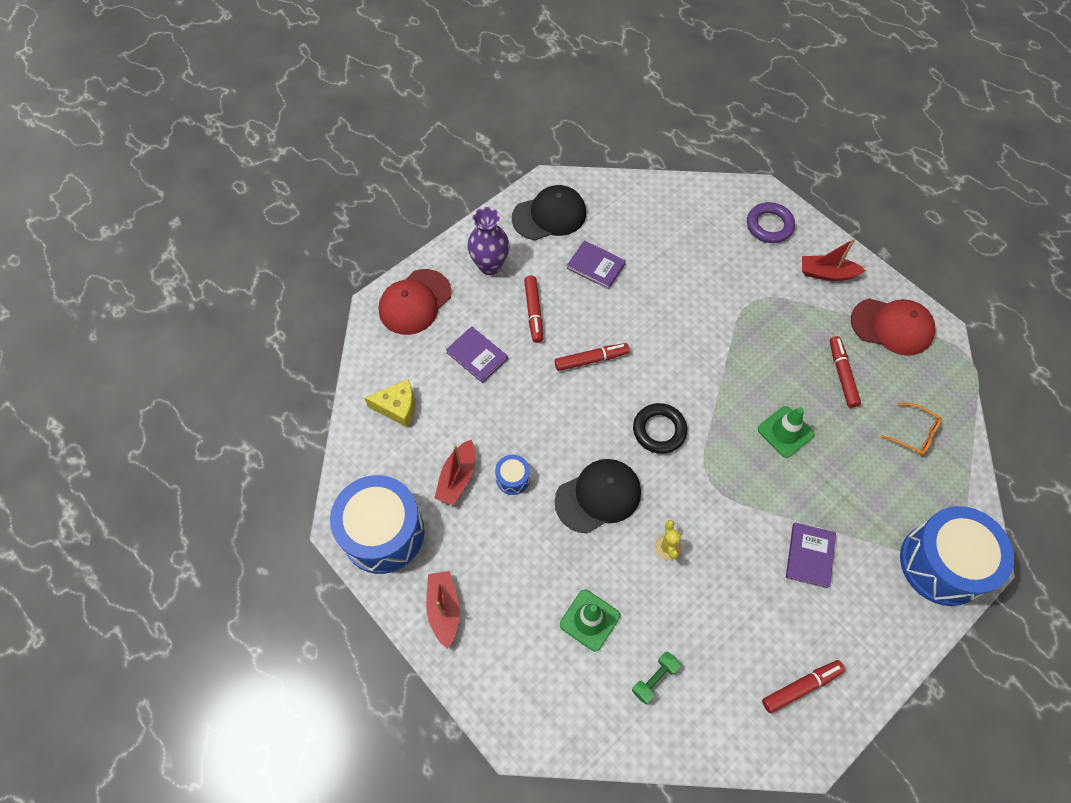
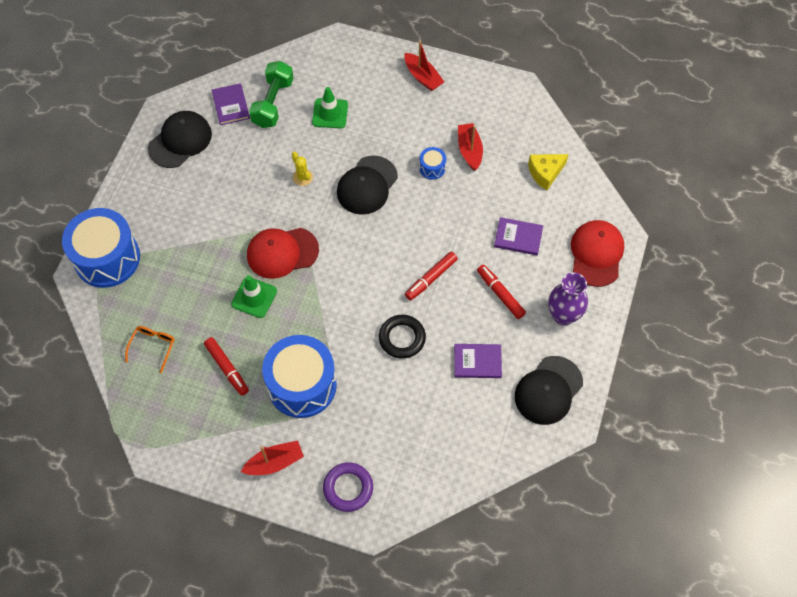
camera: 150 degrees right, 0 degrees up
(383, 533) = (491, 97): blue drum -> blue drum (302, 385)
(654, 679) = (273, 103): green dumbbell -> green dumbbell, size x1.85
(659, 430) = (349, 251): black ring -> black ring (402, 338)
(801, 687) = (180, 141): red marker -> black cap
(809, 555) = (203, 219): purple book -> purple book (231, 105)
(892, 326) = (199, 437): red cap -> red cap (282, 252)
(914, 433) = (153, 347): orange glasses -> orange glasses turned 105 degrees clockwise

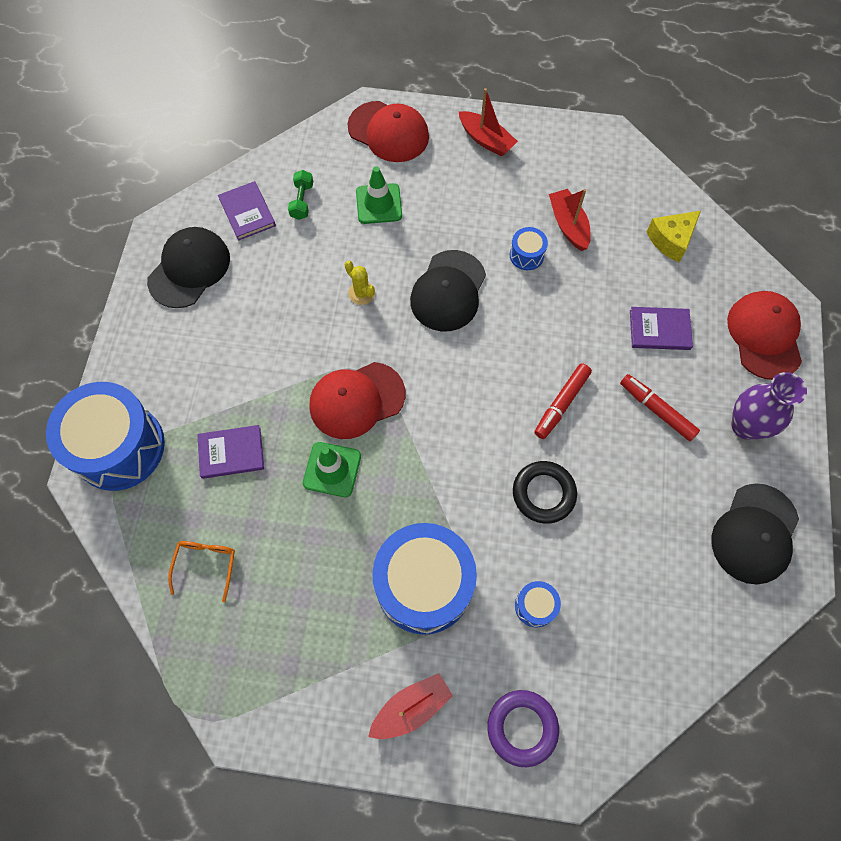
camera: 10 degrees left, 5 degrees up
(227, 368) = (315, 578): red marker -> none
(273, 103) = (302, 201): green dumbbell -> green dumbbell, size x0.54
(349, 60) = (388, 132): none -> red cap
(377, 412) = (535, 606): none -> blue drum
(477, 362) = (651, 509): purple book -> purple book (231, 452)

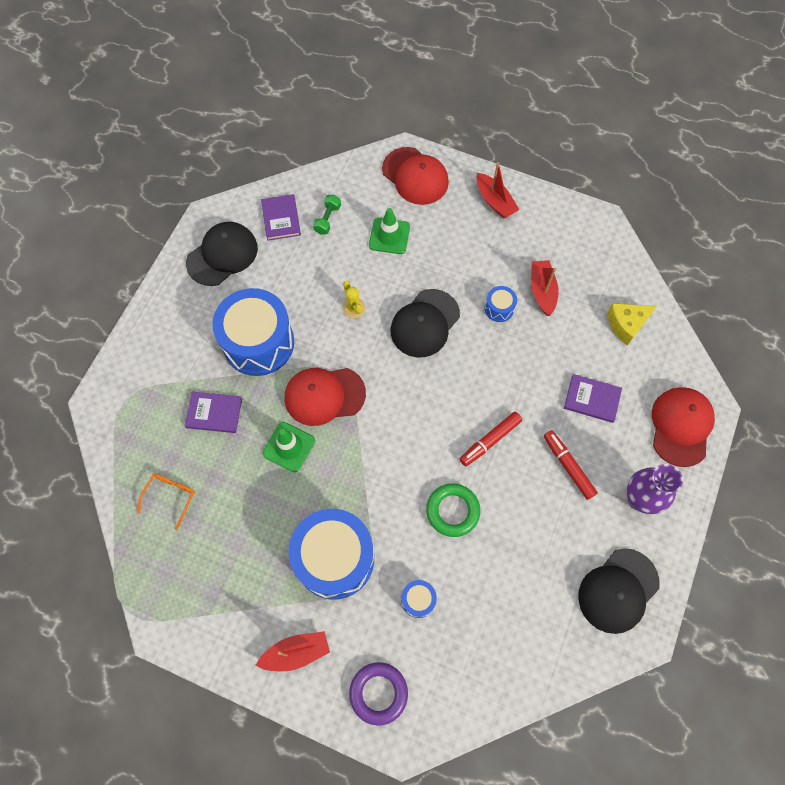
camera: 15 degrees right, 0 degrees up
(119, 447) = (129, 386): blue drum -> blue drum (258, 343)
(543, 493) = (452, 511): black ring -> green ring

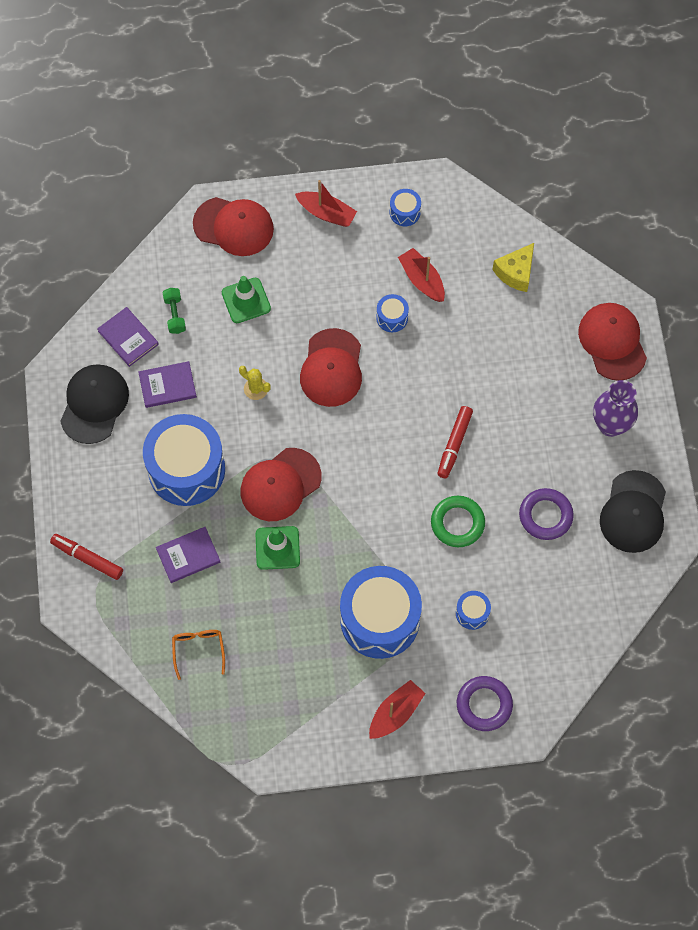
camera: 30 degrees left, 0 degrees up
(425, 323) = (332, 368): black cap -> red cap
(535, 548) = (545, 516): none -> purple ring
(559, 231) = (405, 212): none -> blue drum
(568, 466) = (535, 430): red marker -> red marker (87, 558)
(592, 399) = (522, 358): purple book -> purple book (167, 385)

